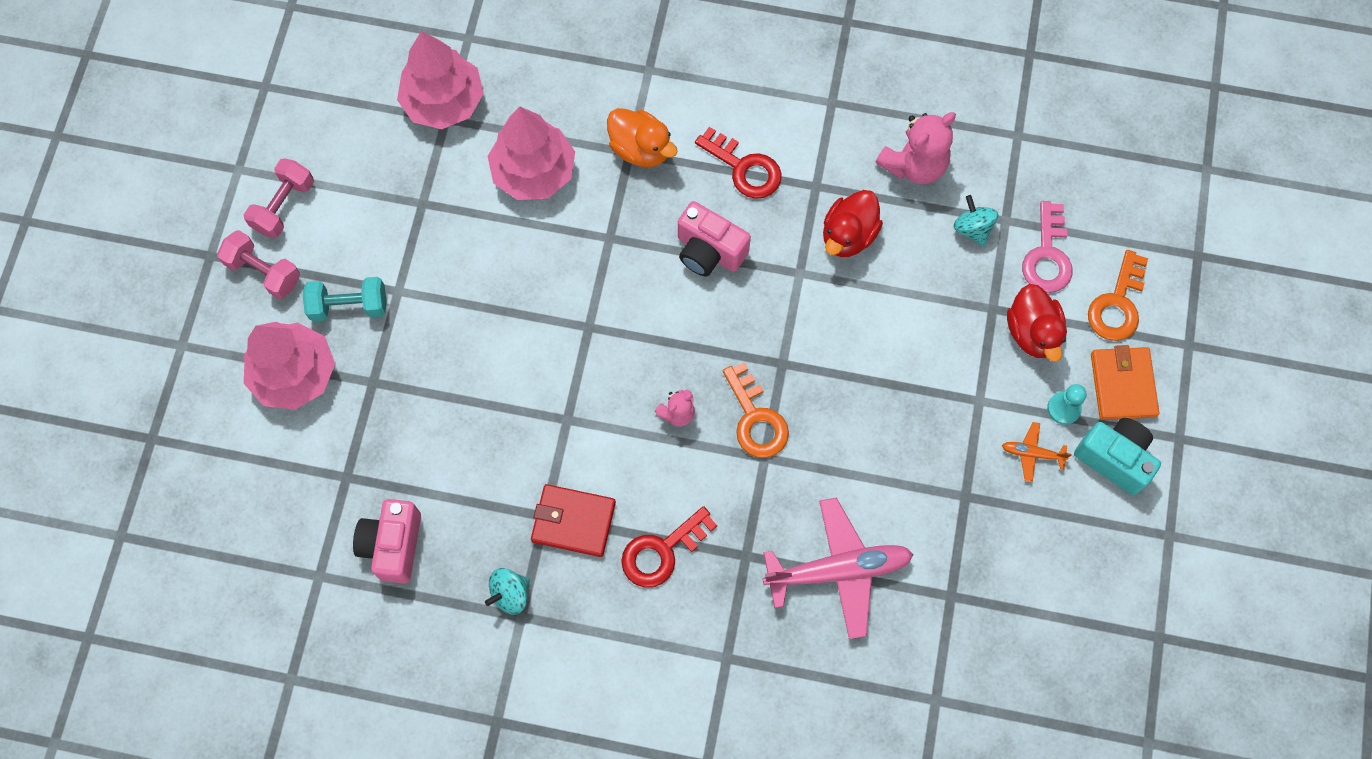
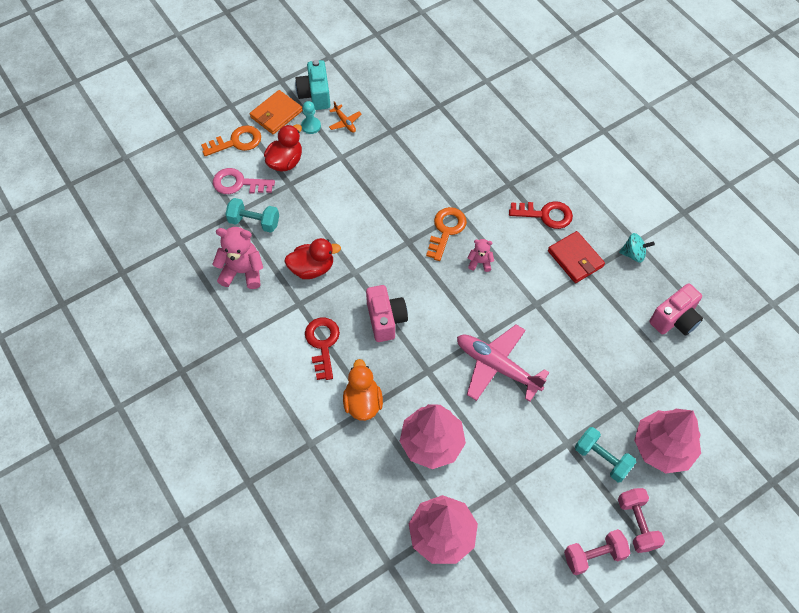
camera: 135 degrees left, 10 degrees down
(838, 570) = (475, 148): pink plane -> pink plane (497, 366)
(972, 228) = (254, 222): turquoise spinning top -> turquoise dumbbell
(1047, 256) = (238, 183): pink key -> pink key turned 135 degrees counterclockwise

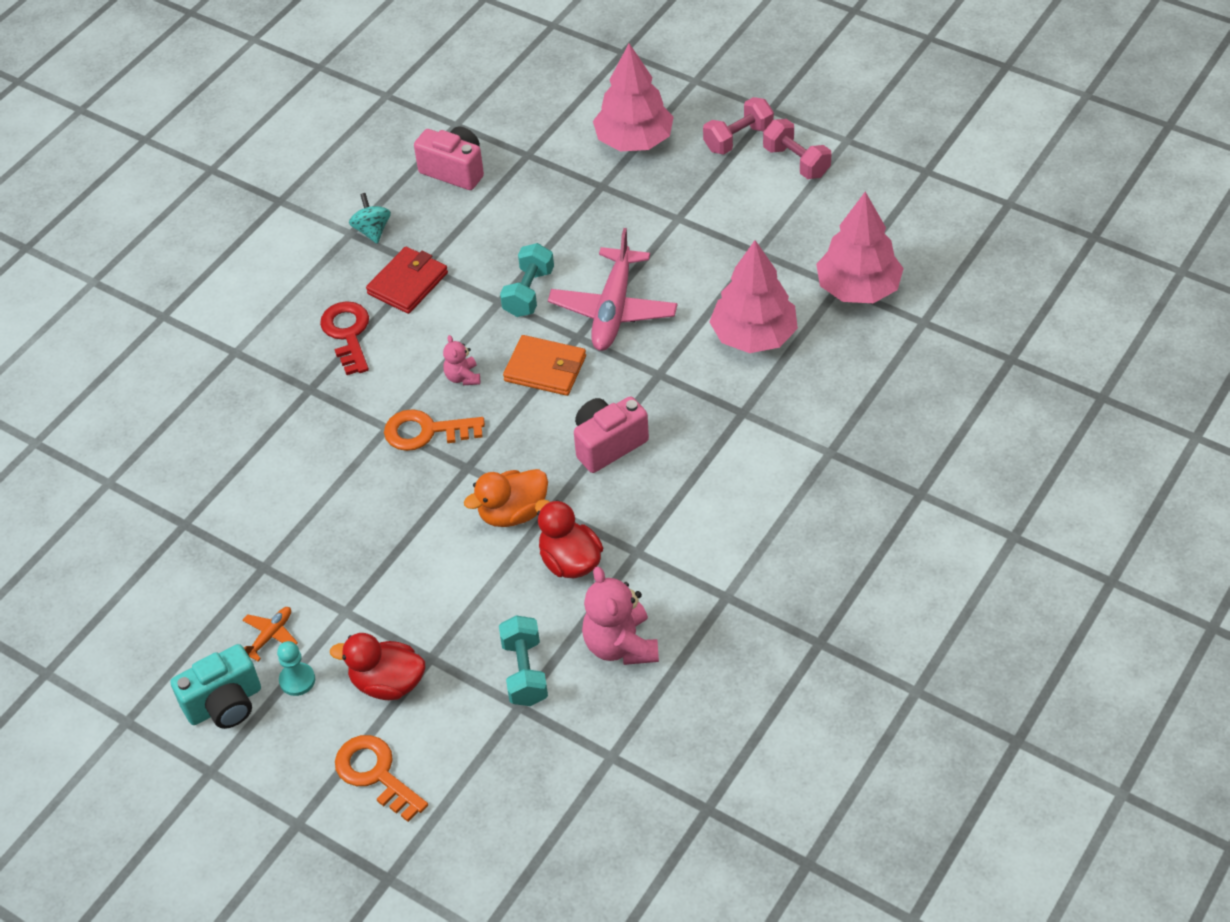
camera: 110 degrees left, 10 degrees down
(238, 183) = (461, 729): pink key -> none
(276, 114) = (291, 742): orange wallet -> orange wallet (545, 368)
(322, 344) = (683, 498): red key -> none
(363, 402) = (742, 422): orange duck -> orange duck (513, 513)
(602, 459) = (679, 185): turquoise dumbbell -> turquoise dumbbell (528, 292)

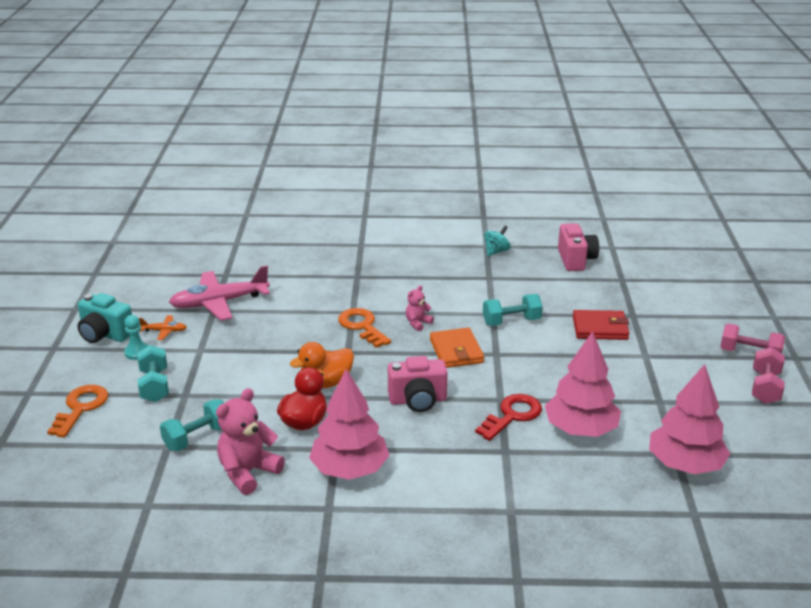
camera: 55 degrees right, 20 degrees down
(347, 334) = (410, 273): red key -> red key (512, 415)
(387, 683) = (154, 386): red duck -> turquoise dumbbell
(407, 283) = (470, 277): red wallet -> red wallet (600, 328)
(513, 513) = (325, 383): orange duck -> orange duck turned 60 degrees counterclockwise
(608, 444) = (418, 400): pink camera -> pink camera turned 150 degrees clockwise
(613, 310) = (534, 359): pink plane -> pink plane (219, 303)
(634, 140) = (688, 313): pink tree -> pink tree (350, 469)

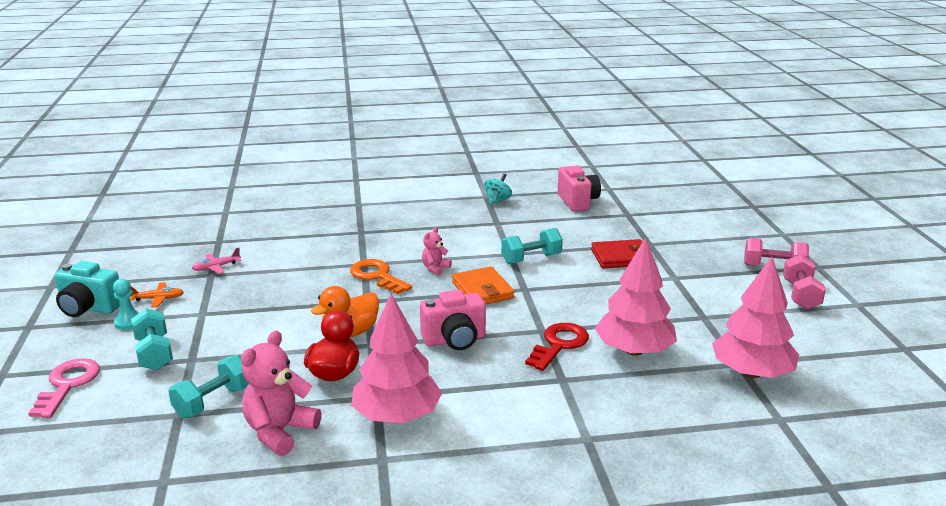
camera: 10 degrees left, 5 degrees down
(81, 408) = (68, 385): orange key -> pink key
(219, 303) = (216, 267): pink plane -> pink plane, size x0.45

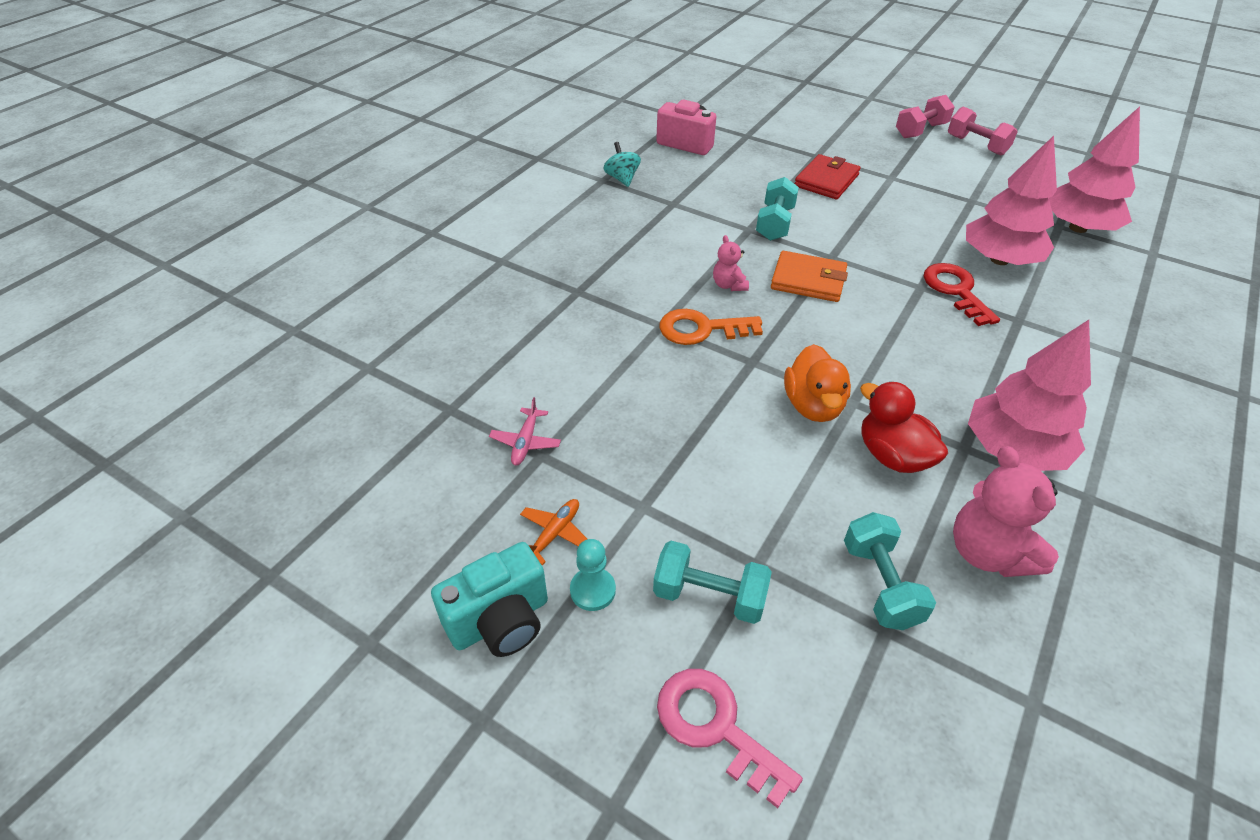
camera: 50 degrees left, 20 degrees up
(454, 340) = (893, 344): pink camera -> none

